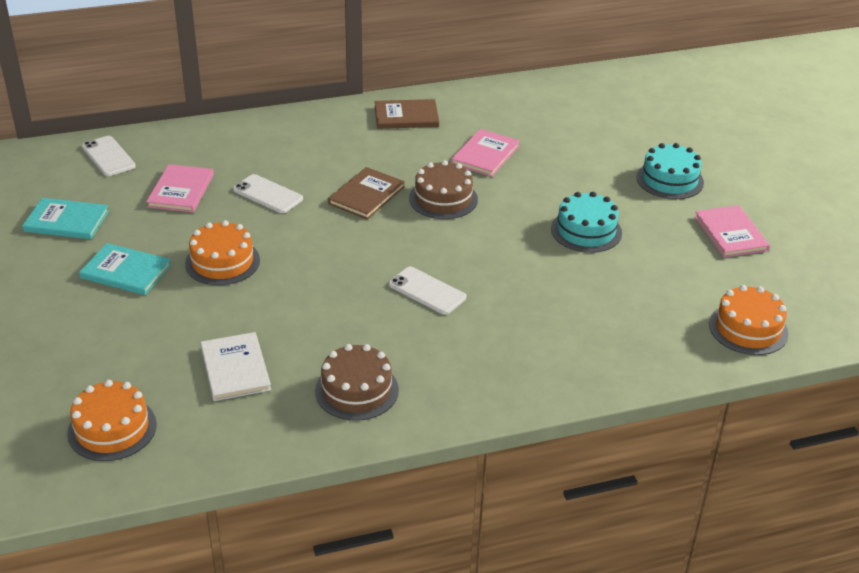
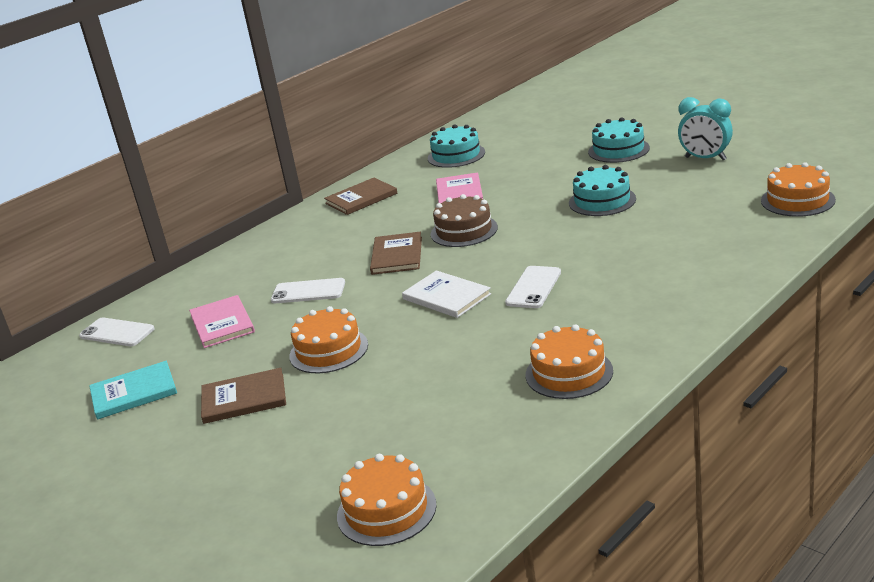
camera: 25 degrees left, 10 degrees down
(126, 271) = (244, 398): turquoise book -> brown book
(235, 368) = (443, 412): white book -> white book (446, 297)
(356, 390) = (569, 373): brown cake -> orange cake
(427, 291) = (533, 287): white phone -> white phone turned 75 degrees counterclockwise
(531, 109) = (456, 155): none -> turquoise cake
(730, 233) = (705, 158): pink book -> turquoise clock

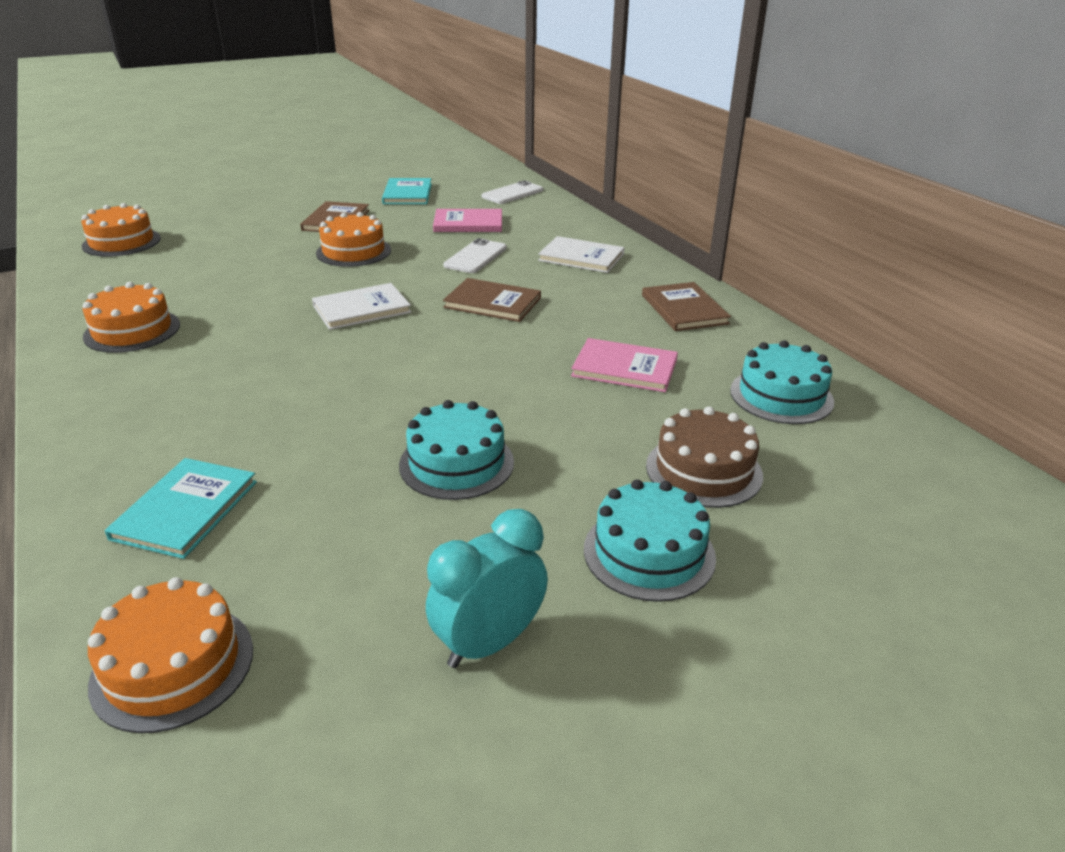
camera: 105 degrees right, 5 degrees up
(284, 252) = (581, 257): none -> white book
(464, 231) = (502, 347): brown cake -> brown cake (703, 470)
(533, 287) = (303, 353): white phone -> none
(720, 243) = (185, 510): none -> turquoise book

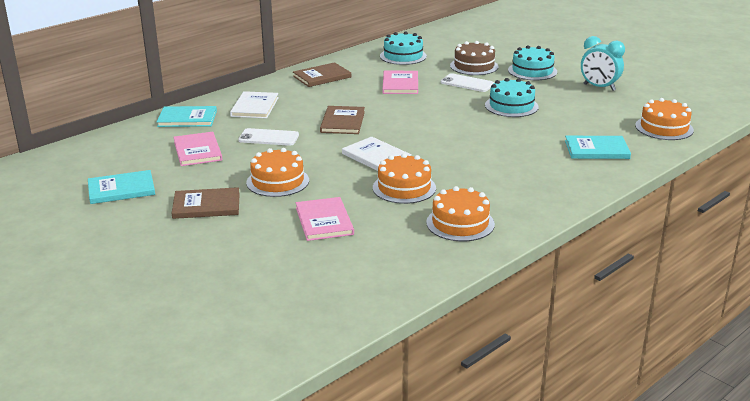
camera: 105 degrees left, 5 degrees down
(121, 242) = (303, 297): orange cake -> orange cake (404, 188)
(238, 263) = (324, 221): none -> pink book
(512, 193) = (114, 145): white phone -> white phone (467, 83)
(564, 223) = (187, 118): none -> turquoise book

